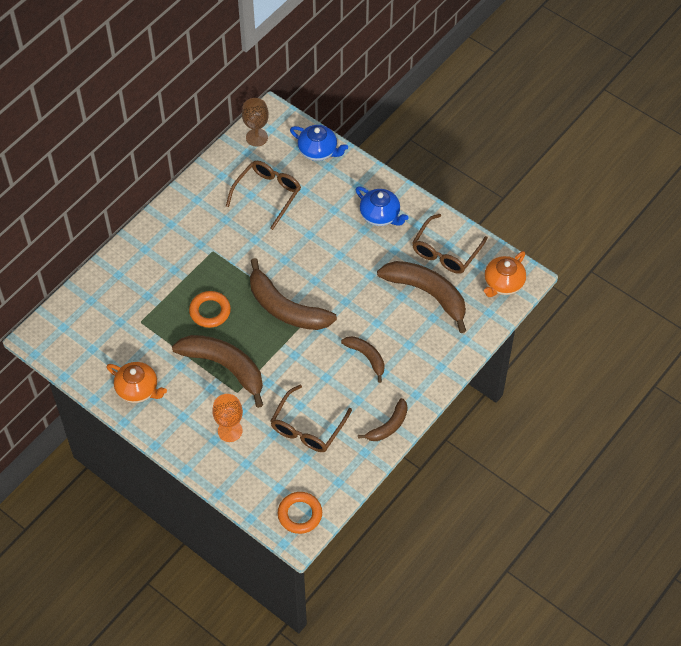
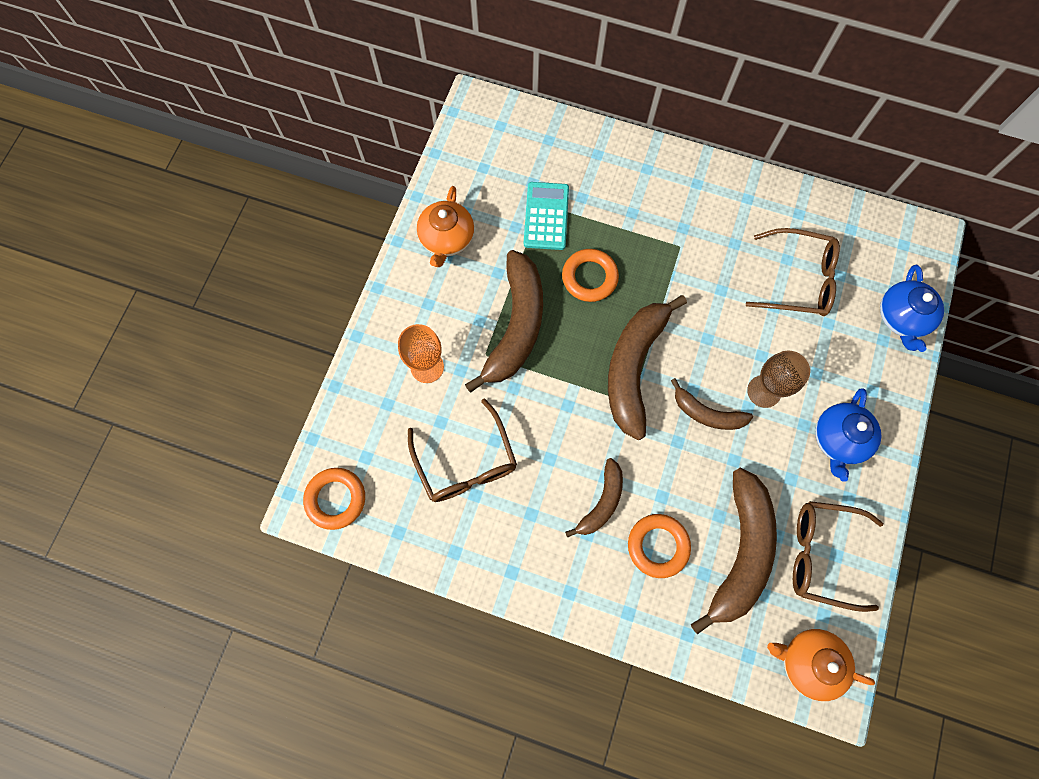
camera: 70 degrees right, 15 degrees up
(151, 322) = (546, 216): none -> turquoise calculator
(256, 137) = (881, 233): brown goblet -> brown goblet (764, 391)
(307, 427) = (465, 462): brown glasses -> brown glasses turned 120 degrees counterclockwise
(388, 426) = (506, 571): brown banana -> brown banana (707, 413)
(406, 336) = (658, 546): none -> orange ring

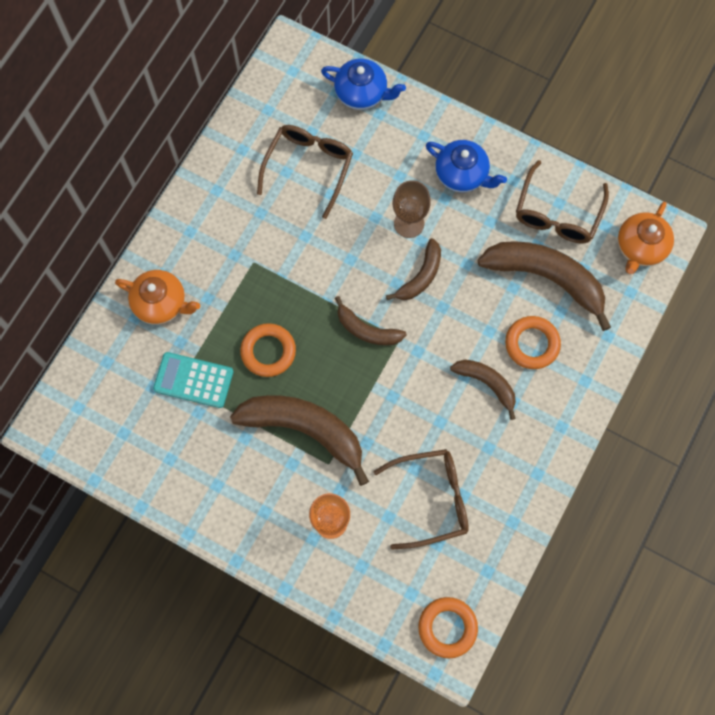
camera: 80 degrees left, 0 degrees up
(446, 239) = (197, 482): orange teapot -> orange teapot (161, 303)
(634, 368) = (367, 330): brown banana -> brown banana, size x0.55

